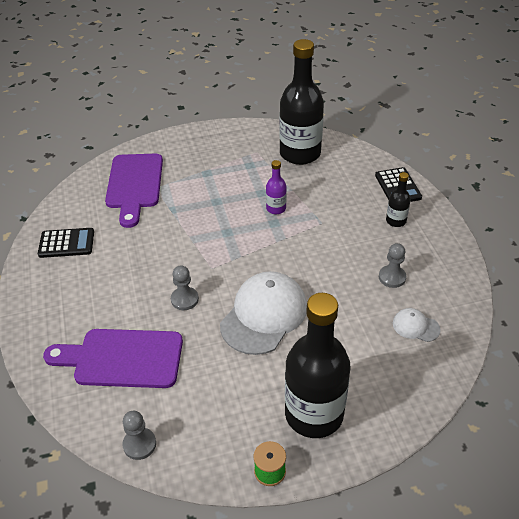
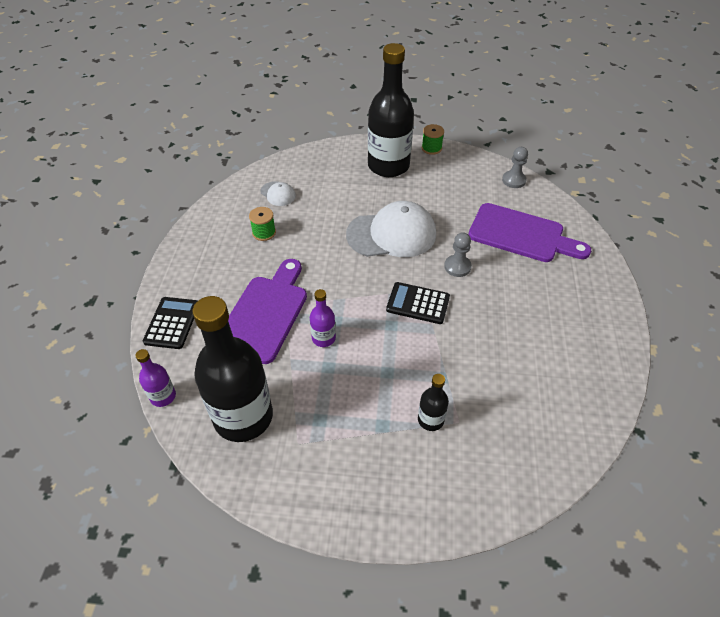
camera: 160 degrees left, 5 degrees up
(66, 243) = (578, 368): black calculator -> black calculator (418, 303)
(134, 185) = (486, 437): purple cutting board -> purple cutting board (265, 314)
(264, 315) = (392, 234): white cap -> white cap turned 150 degrees counterclockwise
(360, 149) = (163, 396): none -> purple bottle
(392, 277) = (264, 233): grey pawn -> green spool
(396, 221) = (212, 283): black bottle -> black bottle (430, 420)

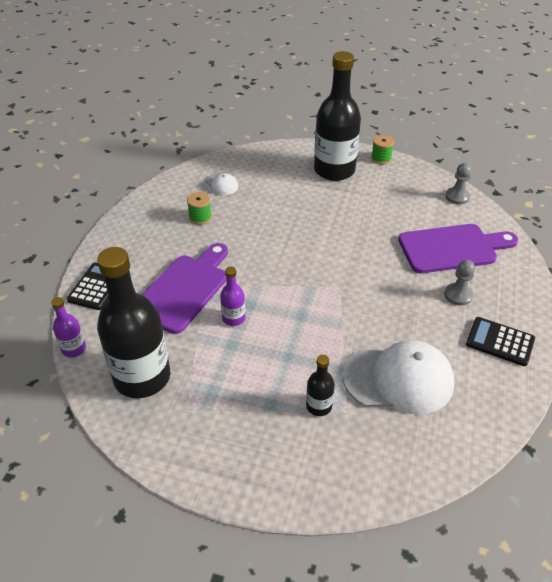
camera: 10 degrees right, 5 degrees down
(392, 234) = (322, 233): white cap -> white cap (398, 379)
(418, 303) = (332, 299): black calculator -> black calculator (500, 342)
(457, 267) = (380, 270): grey pawn -> grey pawn (458, 295)
(521, 235) = (452, 248): purple cutting board -> purple cutting board turned 45 degrees counterclockwise

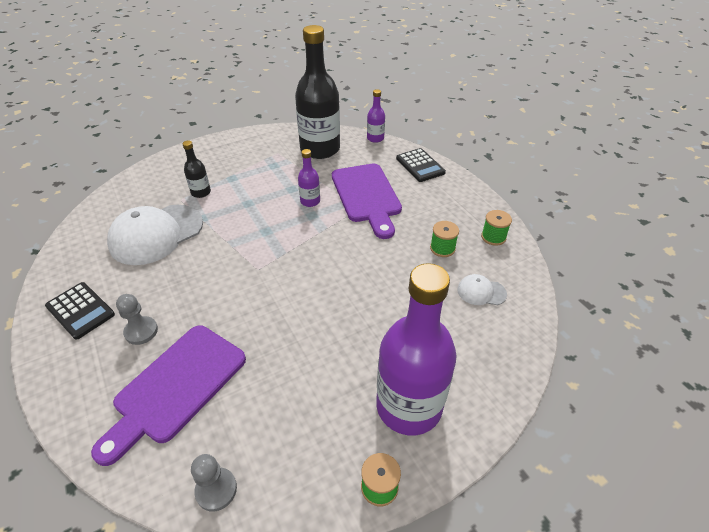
camera: 135 degrees right, 0 degrees up
(158, 202) = (493, 237): none -> green spool
(334, 170) = (409, 406): black bottle -> purple bottle
(500, 342) = (80, 310): black calculator -> black calculator turned 60 degrees clockwise

